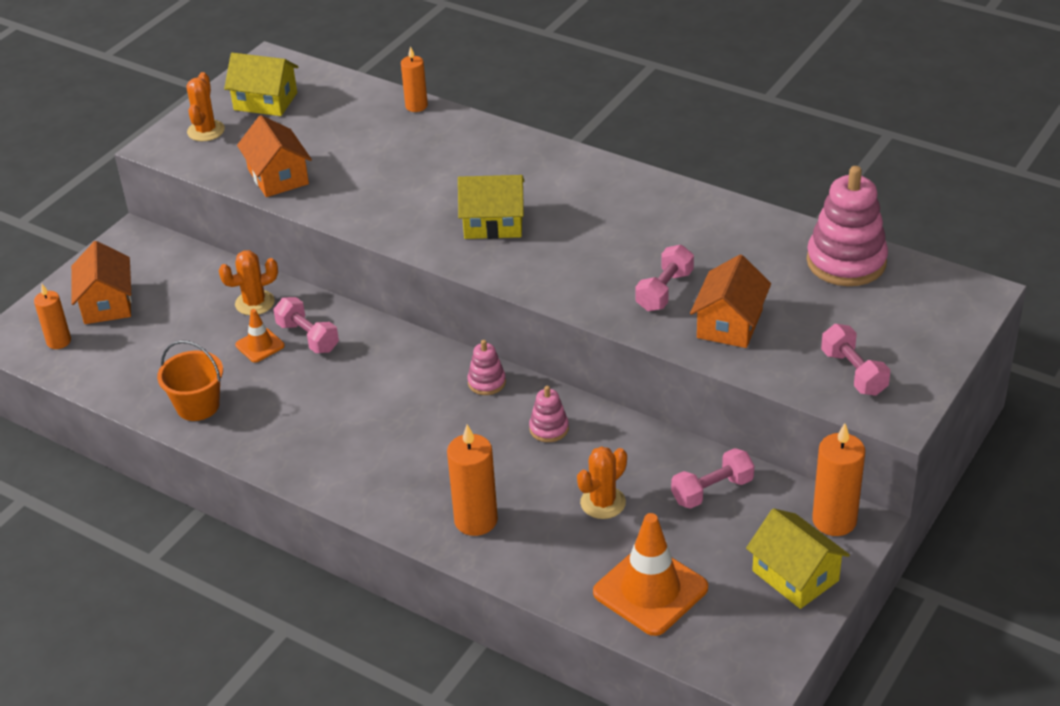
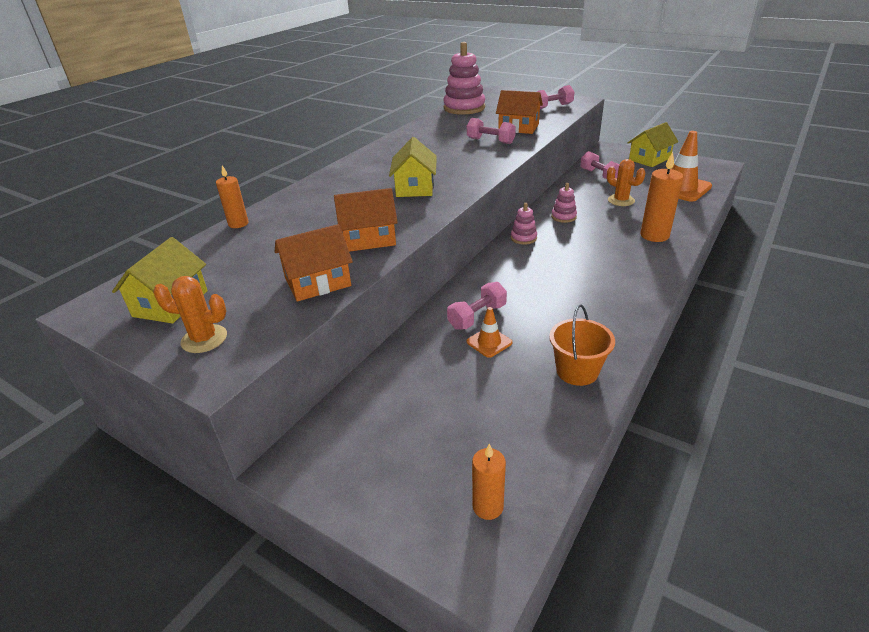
camera: 90 degrees left, 5 degrees down
(107, 303) = (417, 469): orange house -> orange house (369, 238)
(255, 303) = (428, 352): orange cactus -> none
(834, 520) = (608, 152): orange candle -> none

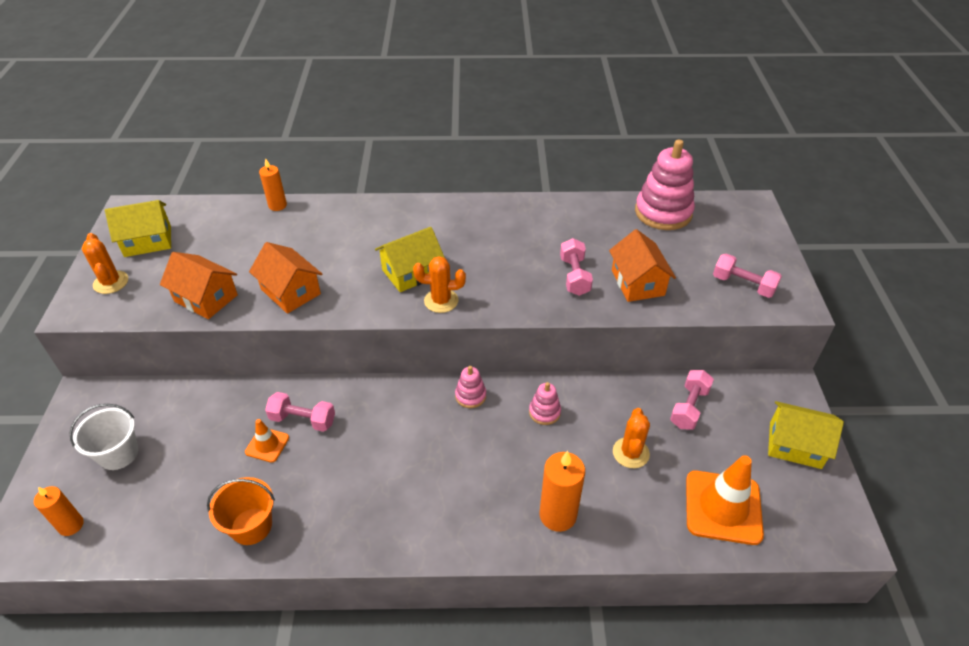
camera: 55 degrees right, 10 degrees up
(413, 447) = (118, 454): none -> white bucket
(461, 184) = (441, 301): none -> orange cactus

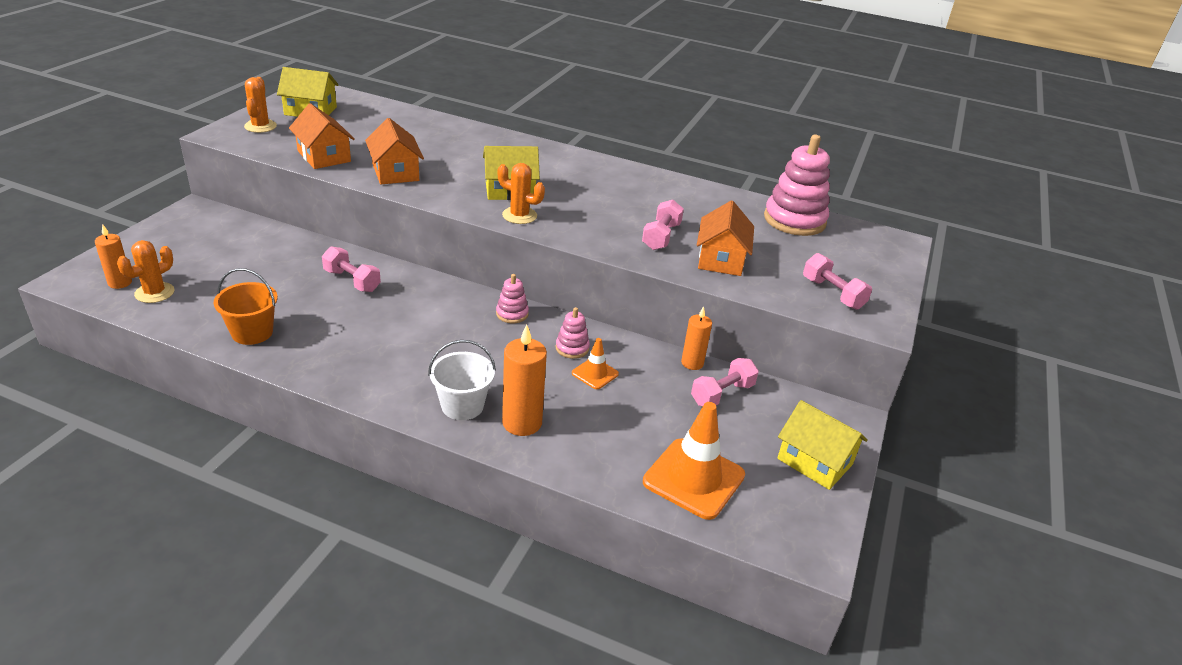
camera: 20 degrees right, 10 degrees down
(118, 454) = (191, 252): white bucket -> white bucket (462, 406)
(267, 445) = (309, 286): orange traffic cone -> orange traffic cone (595, 373)
(277, 205) = (434, 118): orange candle -> orange candle (692, 363)
(630, 453) = (632, 405): orange cactus -> orange cactus (154, 293)

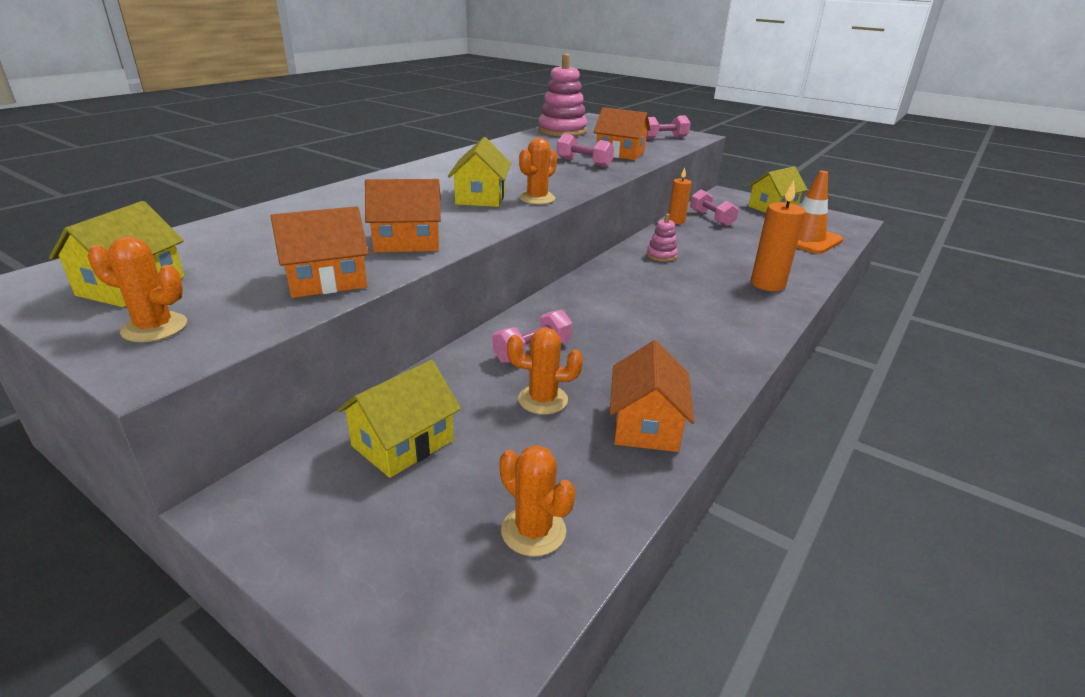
camera: 75 degrees left, 5 degrees down
(120, 283) = (490, 584): orange candle -> none
(240, 244) = (403, 443): none -> yellow house
(252, 332) = (646, 425): orange bucket -> orange house
(285, 289) = (543, 400): none -> orange cactus
(462, 406) = (753, 306): white bucket -> none
(512, 314) = (608, 273): pink stacking toy -> none
(595, 373) = (695, 252): orange traffic cone -> none

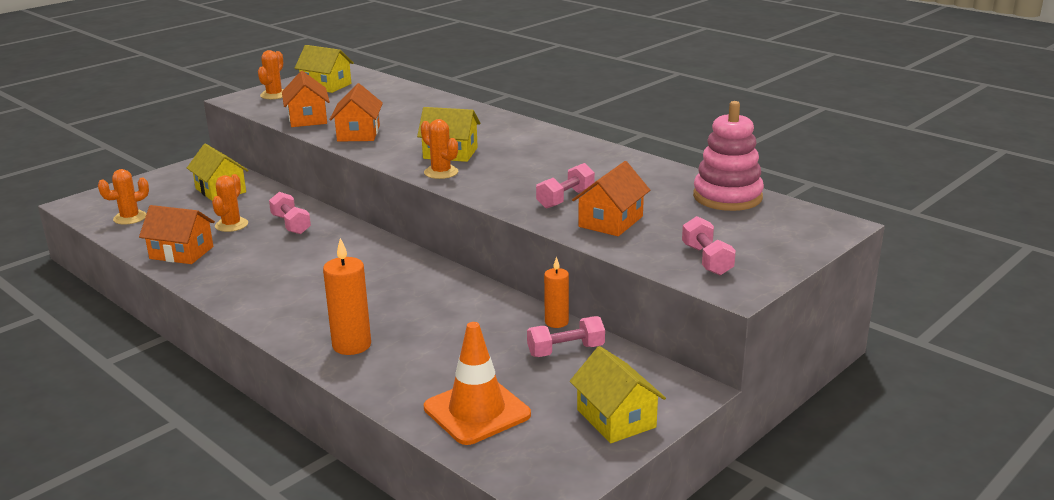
camera: 100 degrees right, 5 degrees down
(661, 255) = (446, 296): pink stacking toy -> none

